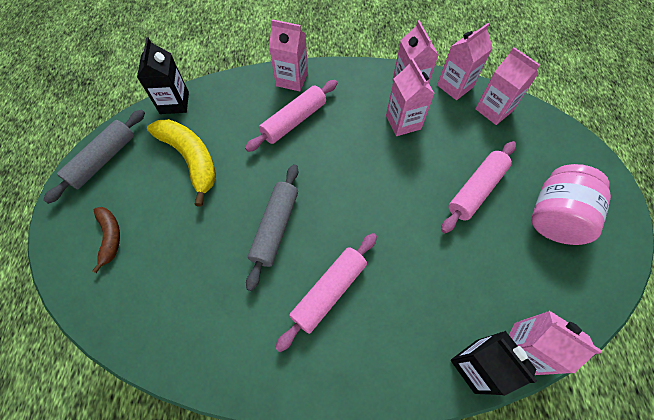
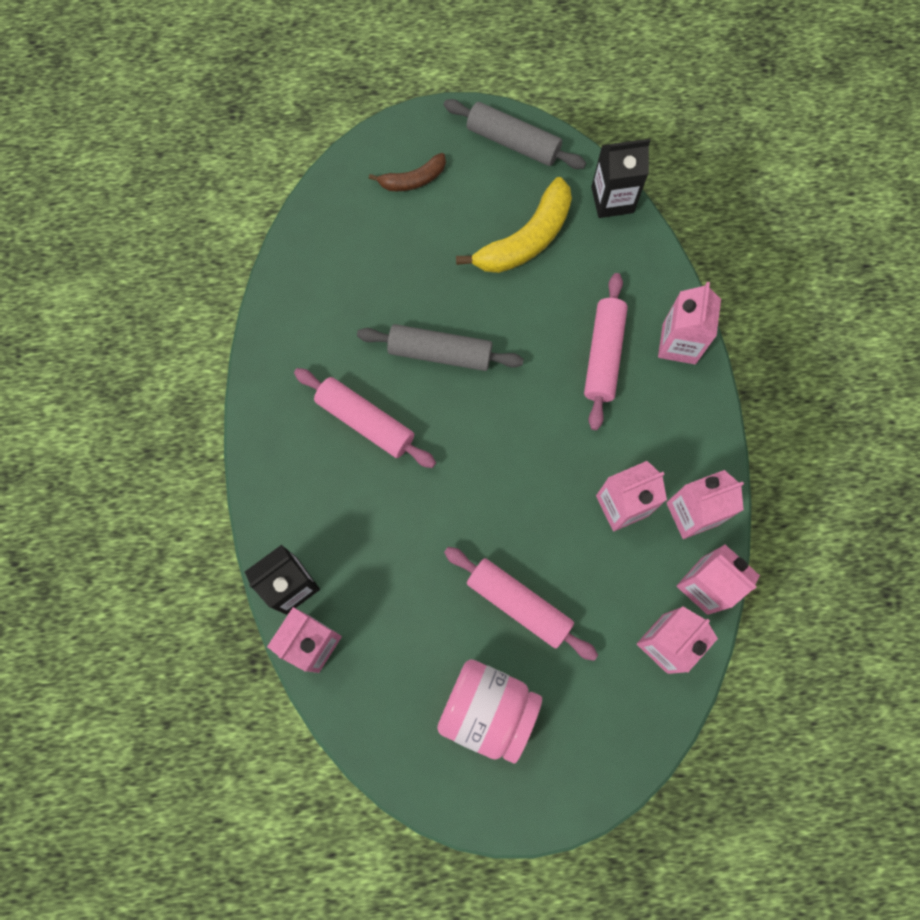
camera: 85 degrees right, 10 degrees up
(294, 121) = (603, 355): pink rolling pin -> pink rolling pin turned 60 degrees clockwise

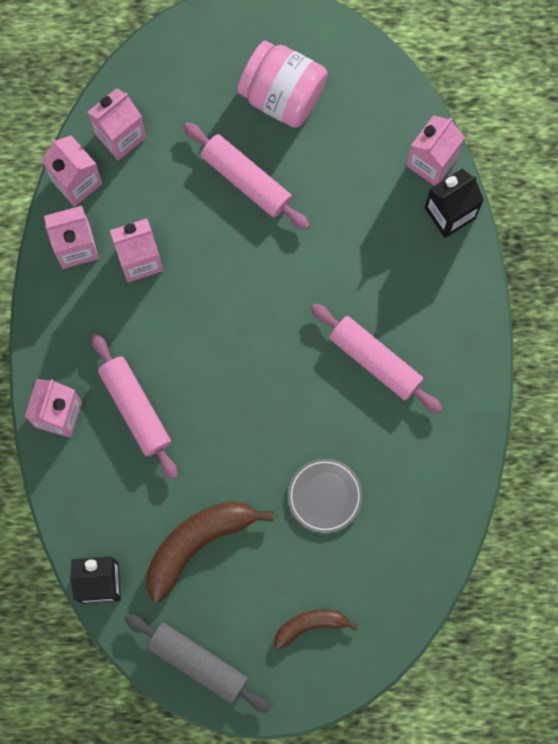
camera: 175 degrees left, 5 degrees up
(408, 290) = (324, 496): none -> grey plate
(440, 353) = (297, 425): grey rolling pin -> none
(525, 239) = (197, 543): yellow banana -> brown banana
(603, 355) = (135, 408): pink rolling pin -> pink rolling pin turned 45 degrees counterclockwise

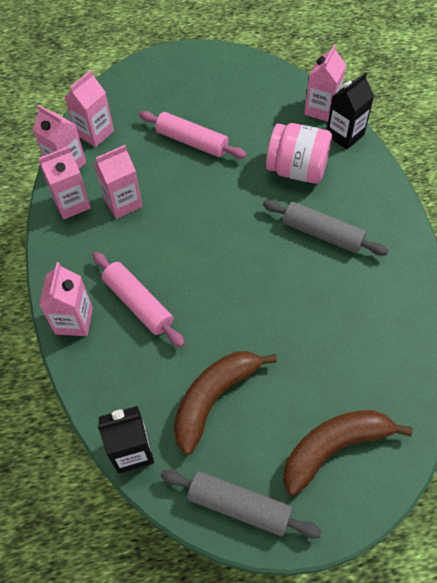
camera: 10 degrees left, 20 degrees down
(282, 94) = (205, 92): pink jar -> pink jar (297, 170)
(310, 625) = (334, 448): brown banana -> brown banana, size x1.74
(324, 496) = (313, 338): grey plate -> none
(375, 360) = (322, 234): pink rolling pin -> grey rolling pin

